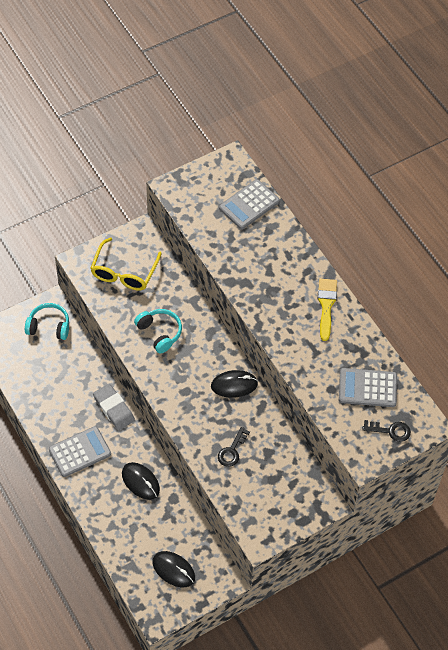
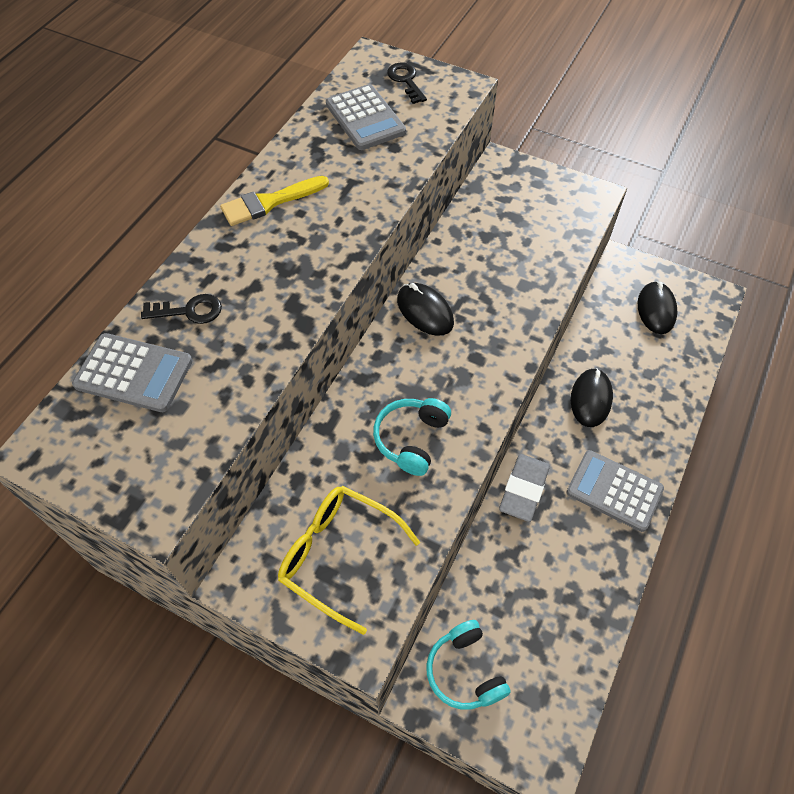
camera: 120 degrees left, 0 degrees up
(124, 272) = (338, 555): yellow glasses -> yellow glasses turned 135 degrees counterclockwise
(232, 451) = (514, 269): black key -> black key (189, 311)

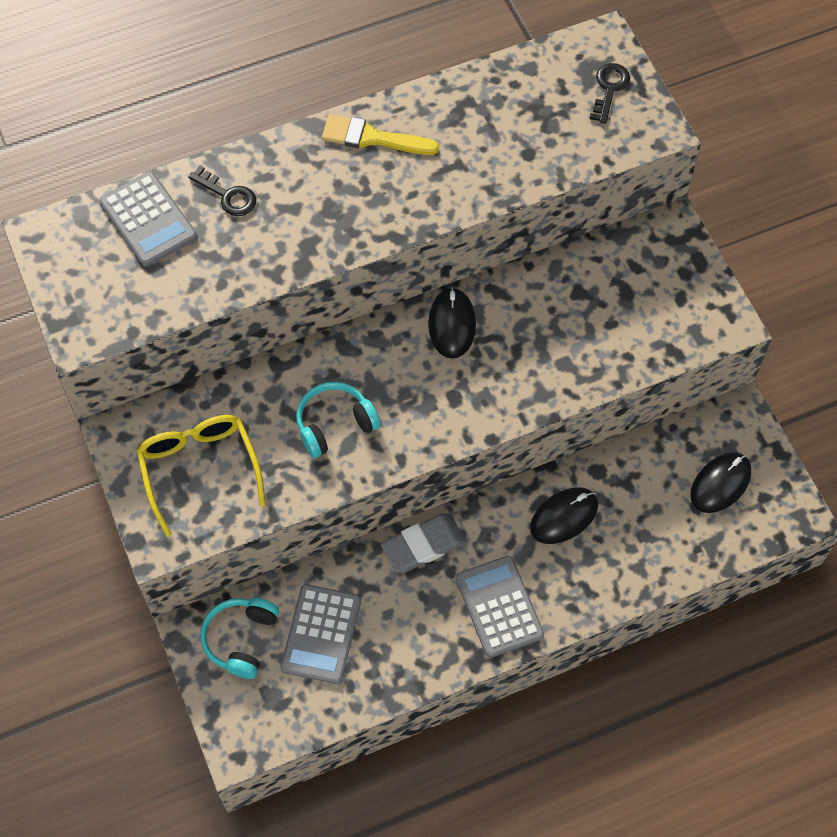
camera: 40 degrees right, 5 degrees up
(365, 118) = (532, 106): grey calculator -> grey calculator (321, 634)

